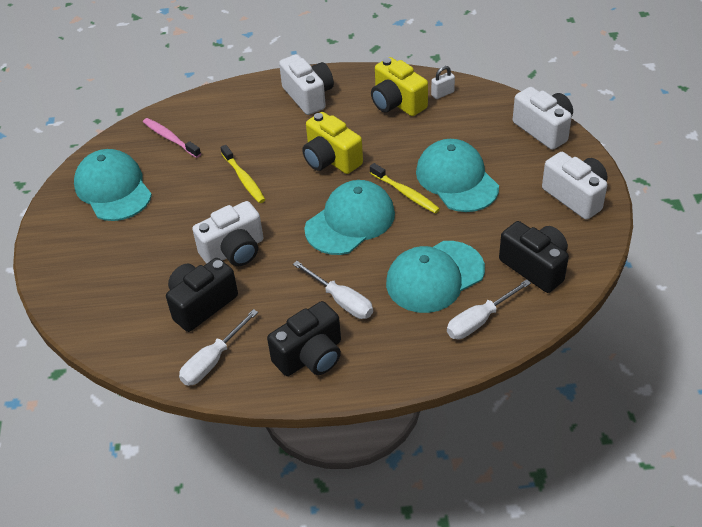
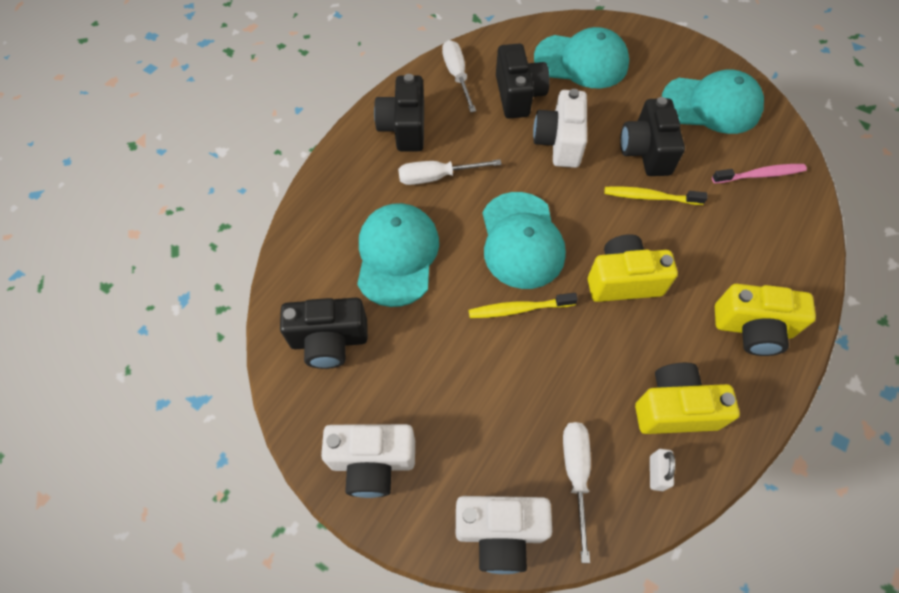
camera: 125 degrees right, 15 degrees up
(199, 200) = (646, 151): none -> black camera
(308, 96) = (752, 328): white camera -> yellow camera
(456, 179) = (499, 369): turquoise cap -> turquoise cap (581, 61)
(479, 320) = (322, 252): white screwdriver -> white screwdriver (575, 474)

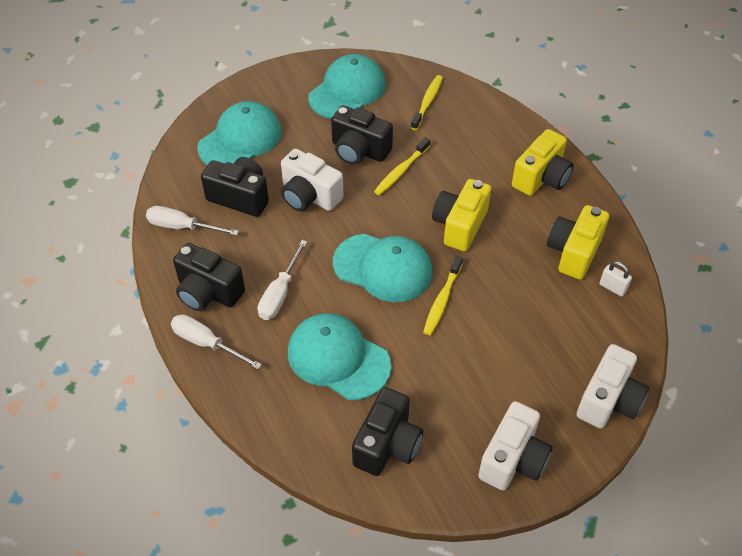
camera: 60 degrees left, 10 degrees down
(575, 474) = (590, 333): white screwdriver -> white screwdriver (207, 343)
(760, 175) = (427, 102): pink toothbrush -> yellow toothbrush

